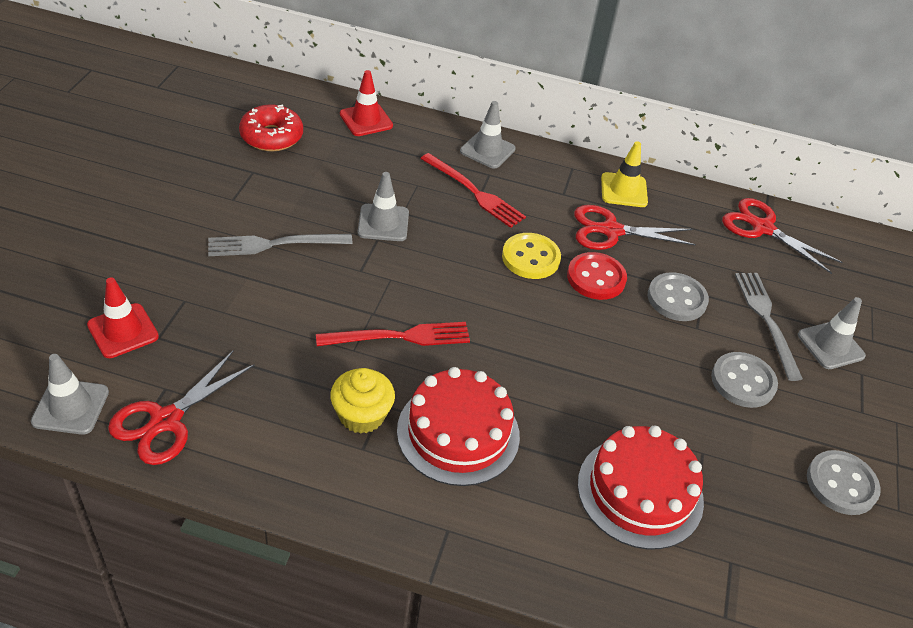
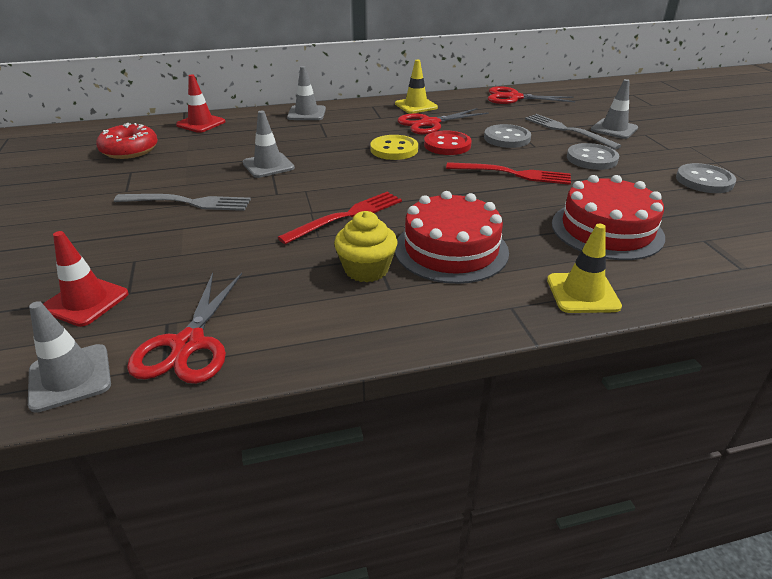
camera: 25 degrees left, 10 degrees down
(274, 244) = (188, 202): grey fork -> grey fork turned 135 degrees counterclockwise
(474, 192) = (319, 133): red fork -> red fork (513, 174)
(528, 553) = (582, 293): none -> yellow traffic cone

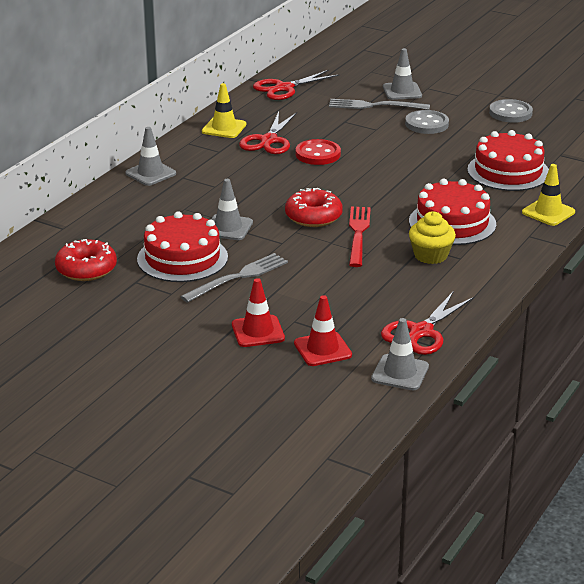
camera: 45 degrees left, 5 degrees down
(188, 344) = (421, 332): red scissors -> red scissors turned 75 degrees clockwise
(192, 171) = (182, 258): none -> red cake
(201, 123) = (82, 222): red traffic cone -> red traffic cone (258, 331)
(343, 186) = (313, 216): none -> red donut
(394, 149) = (289, 174): yellow button -> none
(507, 138) = (347, 130): grey button -> none
(513, 174) = (400, 158): red fork -> none

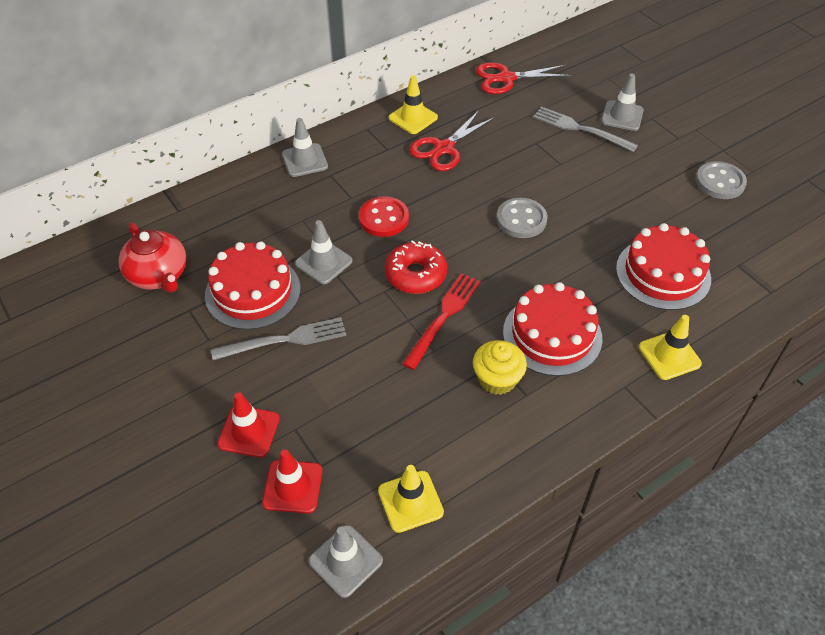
camera: 25 degrees right, 20 degrees up
(86, 269) = (159, 275): red donut -> red teapot
(318, 154) = (479, 183): red button -> red button (383, 218)
(421, 332) = (410, 501): red scissors -> yellow traffic cone
(426, 124) = (618, 172): grey button -> grey button (521, 220)

